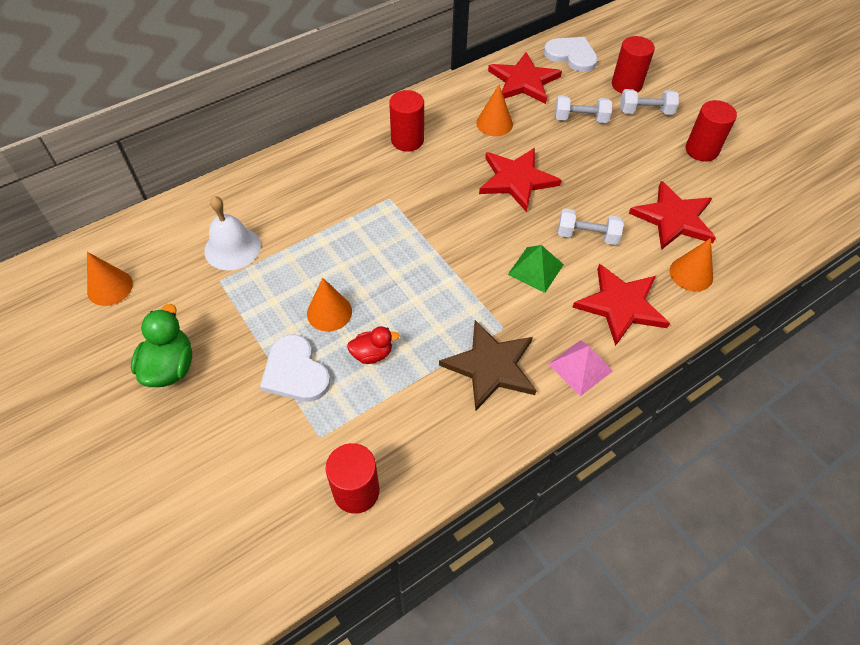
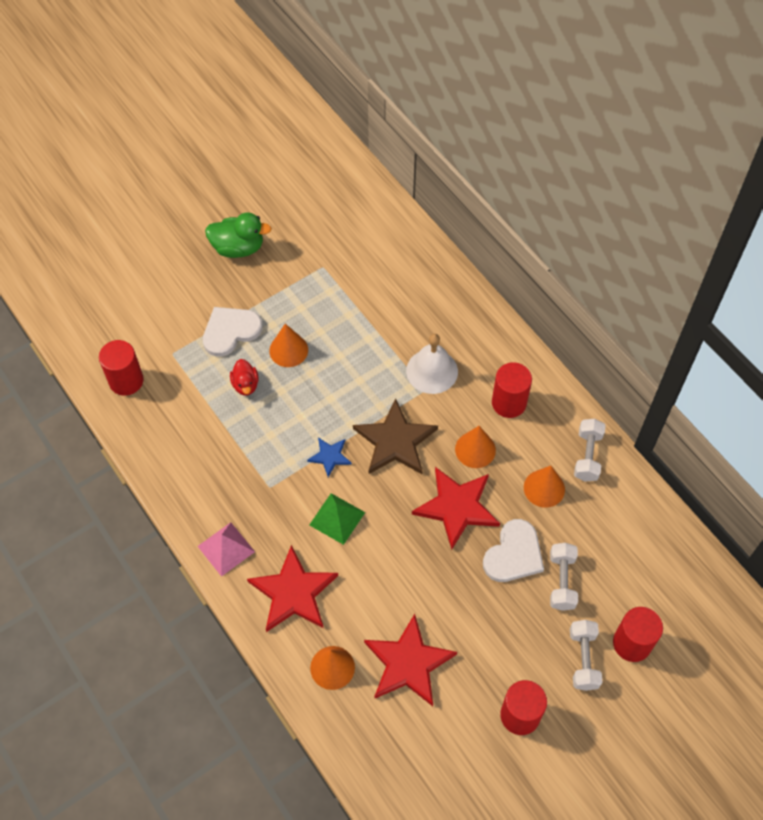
camera: 90 degrees right, 5 degrees up
(110, 287) = (315, 194): orange cone -> orange cone (475, 449)
(232, 248) = (358, 271): white bell -> white bell (432, 371)
(465, 275) = (330, 456): none -> blue star
(490, 366) = (230, 475): brown star -> brown star (395, 441)
(523, 81) = (622, 523): red star -> none
(571, 55) = (682, 582): white heart -> white heart (514, 554)
(587, 235) = (381, 570): white dumbbell -> white dumbbell (587, 456)

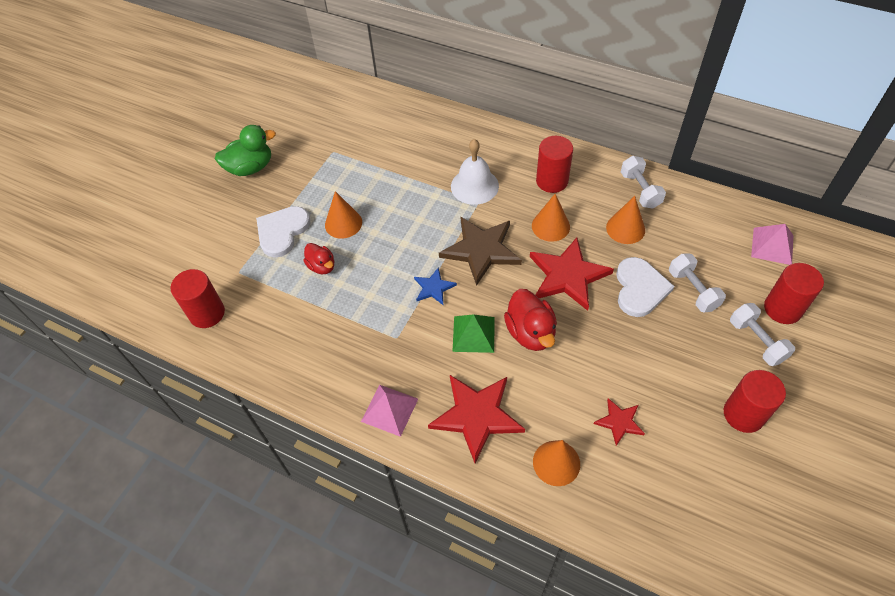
camera: 25 degrees left, 5 degrees down
(387, 543) = (530, 333): none -> red duck
(408, 663) = (619, 422): red star -> red star, size x0.52
(672, 578) = (772, 246): none -> pink pyramid

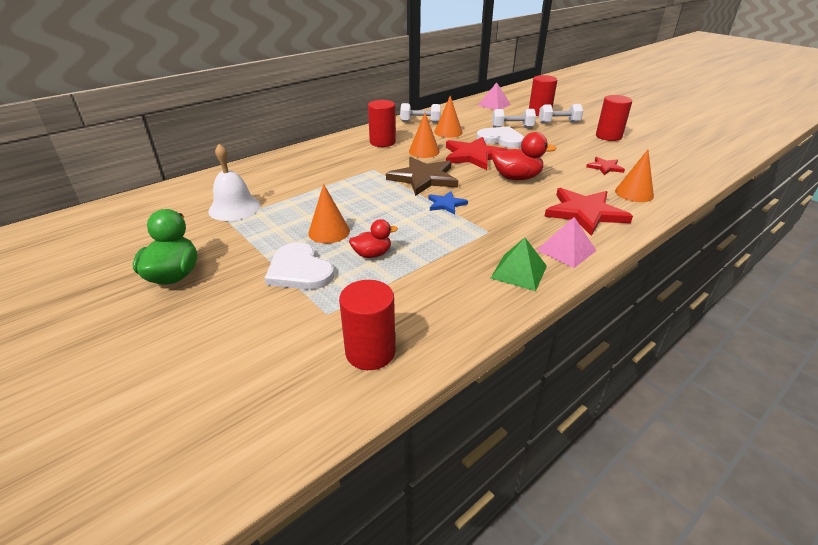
camera: 70 degrees left, 20 degrees down
(473, 334) = (505, 198): green pyramid -> green pyramid (519, 272)
(474, 186) = (355, 167): white bell -> white bell (234, 208)

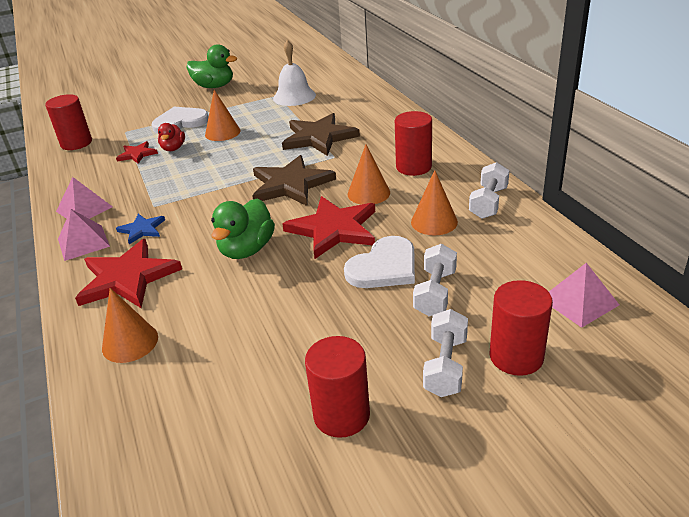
camera: 110 degrees right, 0 degrees up
(338, 180) = (319, 137): none -> brown star
(446, 204) = (222, 190): blue star -> blue star (142, 229)
(516, 178) = (247, 250): red duck -> green duck
(519, 272) = (84, 209): green pyramid -> pink pyramid
(605, 167) = (220, 347): red star -> red star (137, 154)

